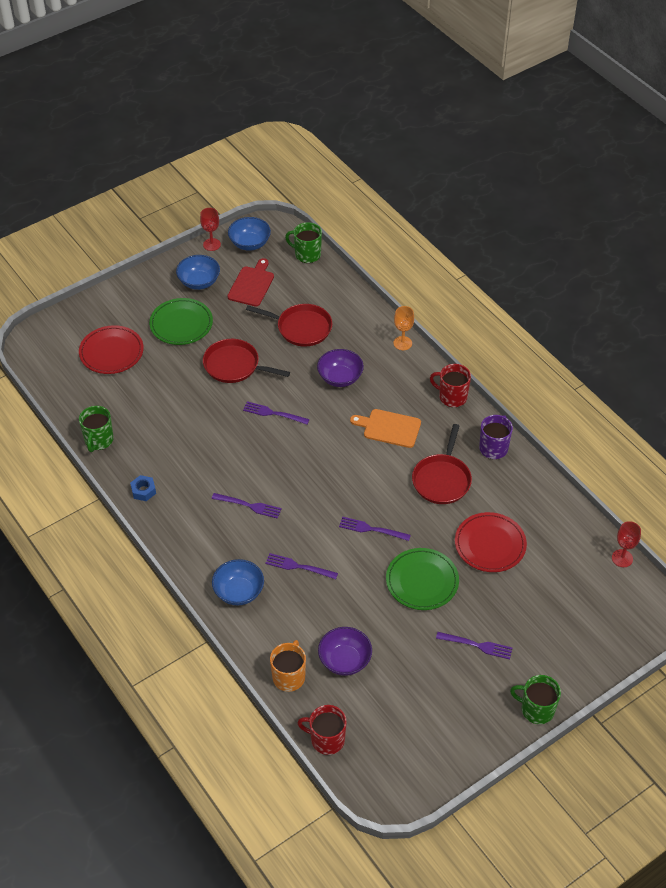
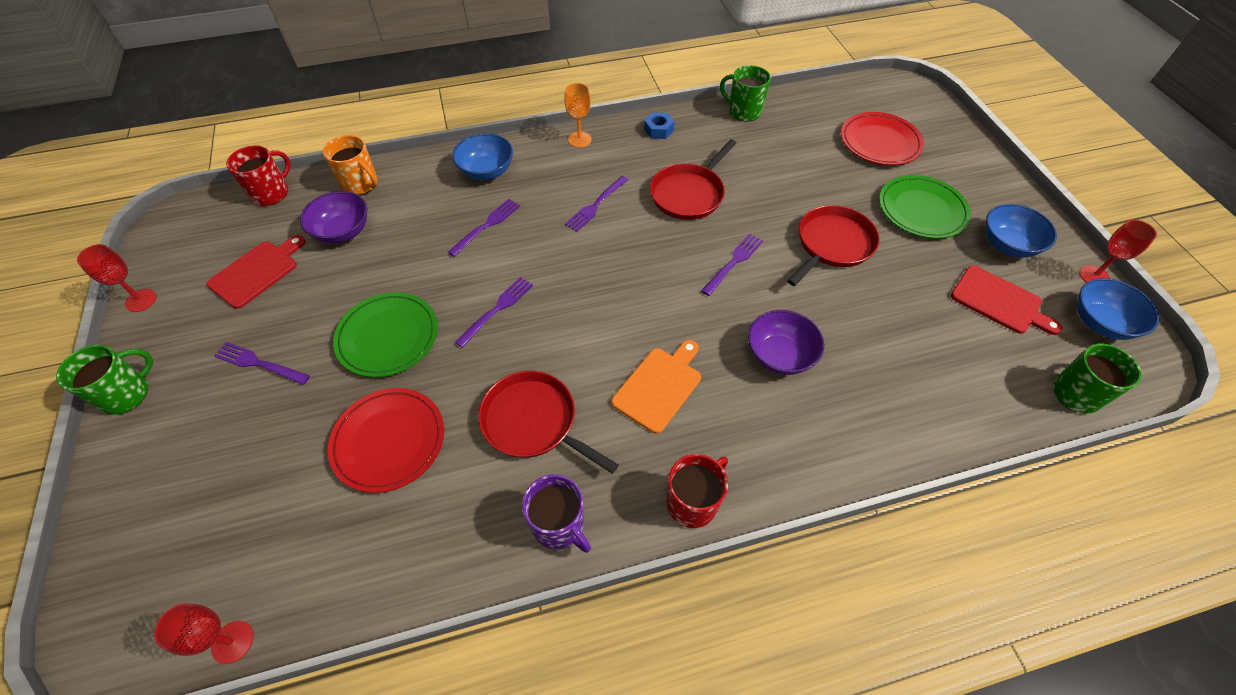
camera: 110 degrees right, 5 degrees up
(301, 328) = (896, 337): red pan -> red pan (689, 194)
(402, 343) = (837, 469): orange goblet -> orange goblet (579, 139)
(408, 696) = (257, 272): none -> red cutting board
(468, 759) = (141, 300): none -> red goblet
(477, 645) = (258, 363): purple fork -> purple fork turned 75 degrees clockwise

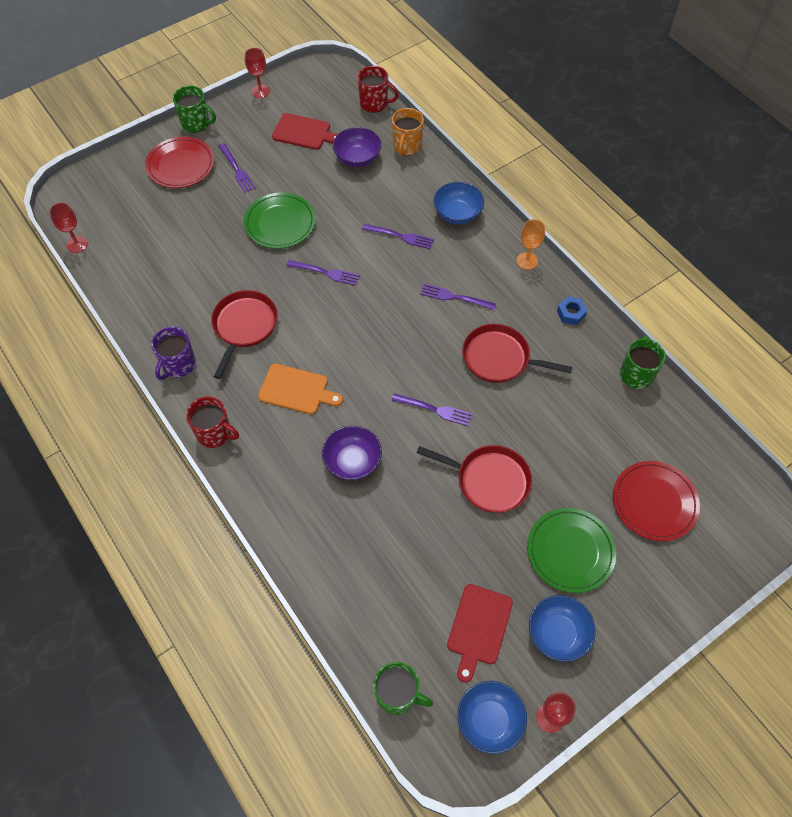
camera: 70 degrees right, 5 degrees up
(258, 363) = (237, 170): purple fork -> purple fork turned 150 degrees clockwise
(389, 441) = (206, 257): red plate -> red plate (181, 165)

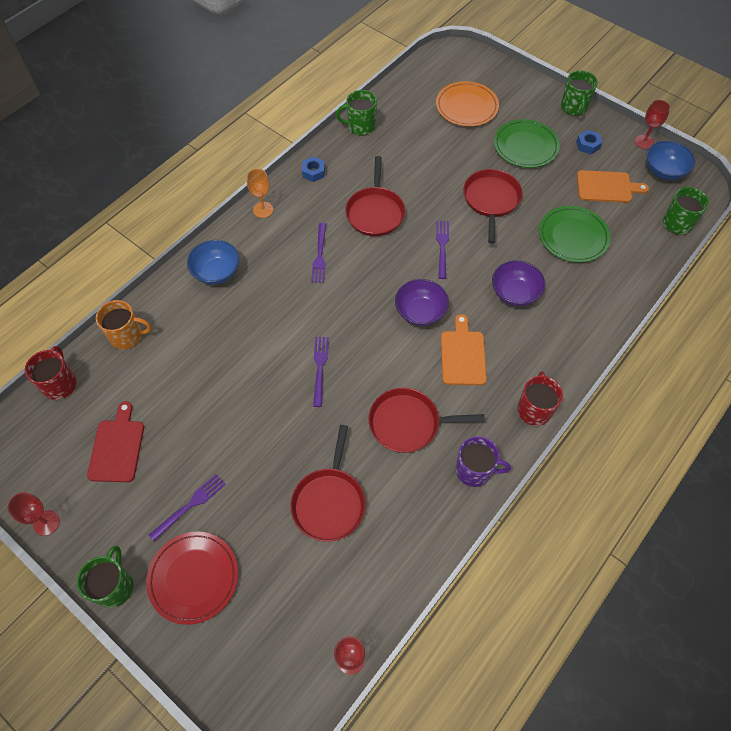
camera: 105 degrees left, 0 degrees up
(199, 255) = (329, 502): none -> red pan
(280, 223) = (264, 431): green plate -> green plate (573, 236)
(357, 158) = (152, 379): purple bowl -> purple bowl (420, 312)
(400, 236) = (256, 313): purple fork -> none
(478, 627) = (606, 187): red cutting board -> orange cutting board
(557, 633) = (587, 145): blue bowl -> blue nut
(634, 644) = (574, 107): none -> green mug
(654, 502) = (466, 107): red plate -> orange plate

